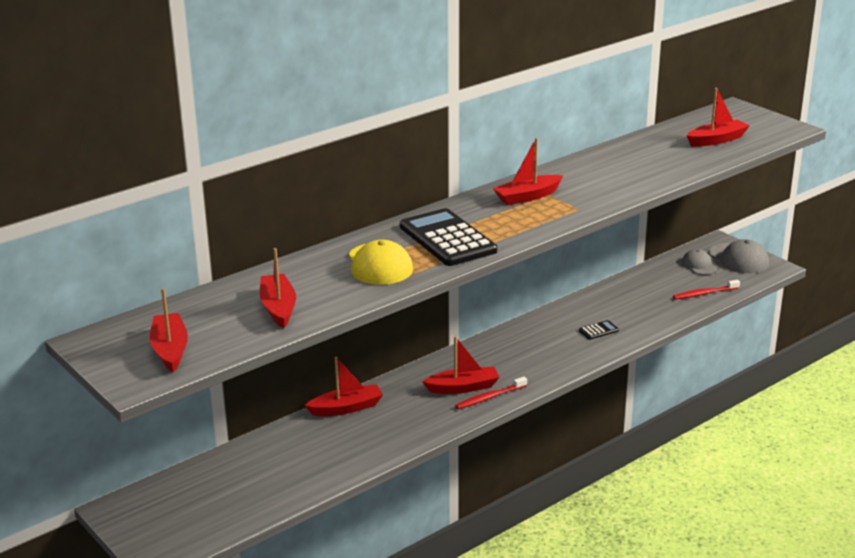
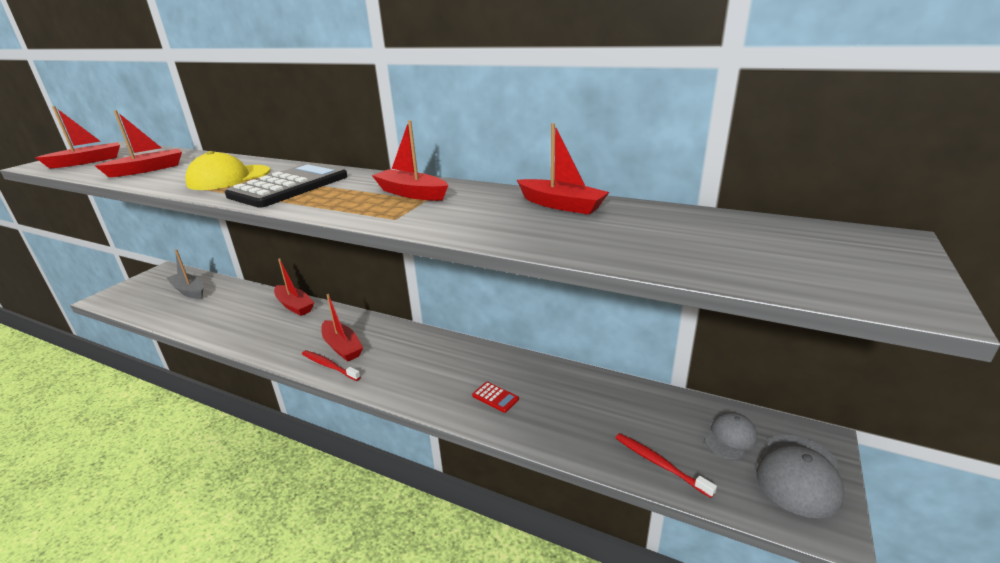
camera: 65 degrees right, 0 degrees up
(218, 483) = (189, 291): none -> grey boat
(598, 330) = (495, 397): black calculator -> red calculator
(716, 140) = (731, 251): red boat -> red boat (561, 205)

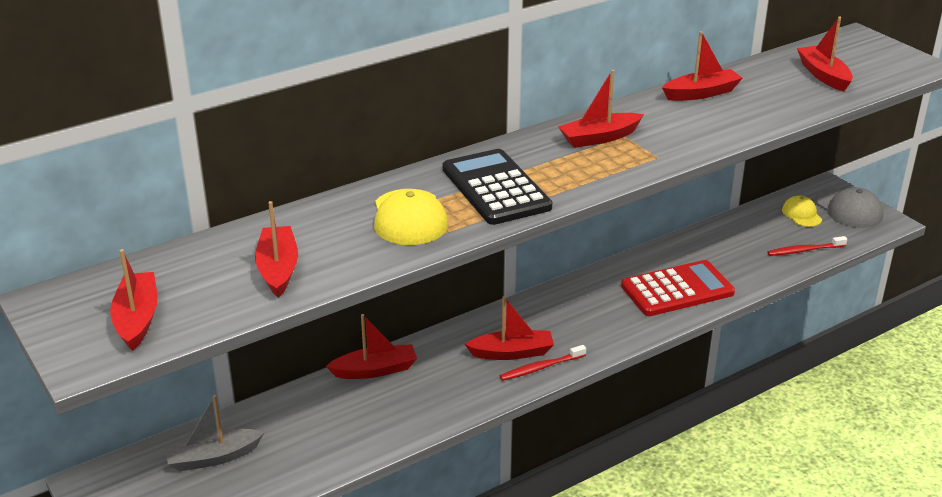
camera: 60 degrees left, 5 degrees up
(495, 397) = (677, 290): red calculator -> red calculator, size x2.46
(722, 245) = (823, 75): none -> red boat
(730, 438) = (801, 214): grey cap -> yellow cap

